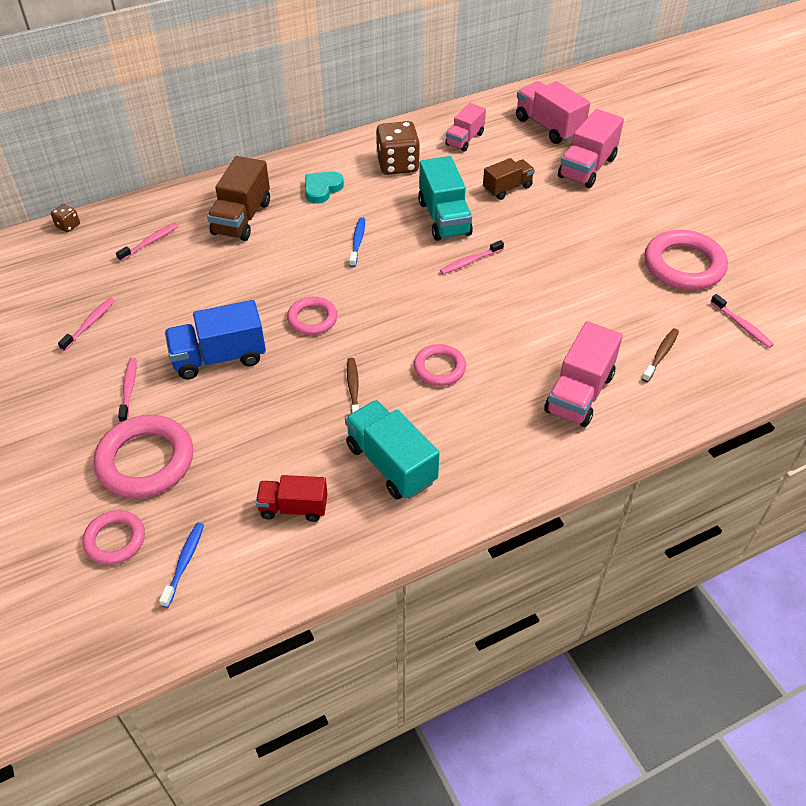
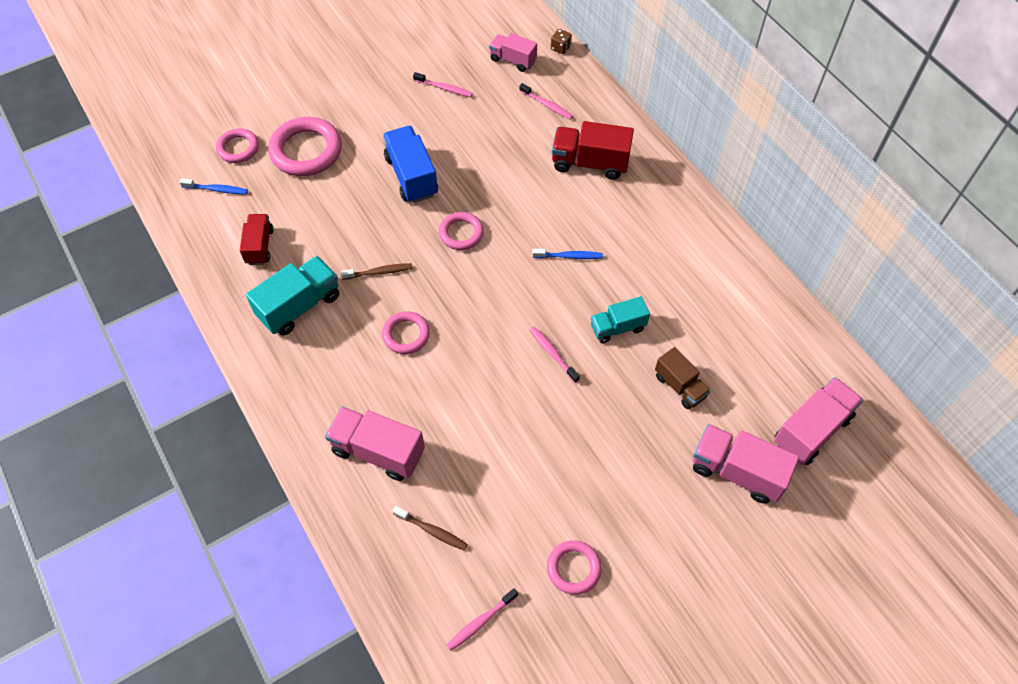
camera: 85 degrees right, 10 degrees up
(129, 389) = (376, 127): pink toothbrush -> none
(242, 218) = (590, 163): brown truck -> red truck
(322, 189) = (645, 219): turquoise heart -> none
(397, 165) = (700, 280): brown dice -> none
(444, 218) = (617, 328): turquoise truck -> turquoise truck, size x0.64
(464, 139) = (762, 341): pink truck -> pink truck (513, 60)
(683, 265) = (573, 568): pink ring -> pink ring, size x0.58

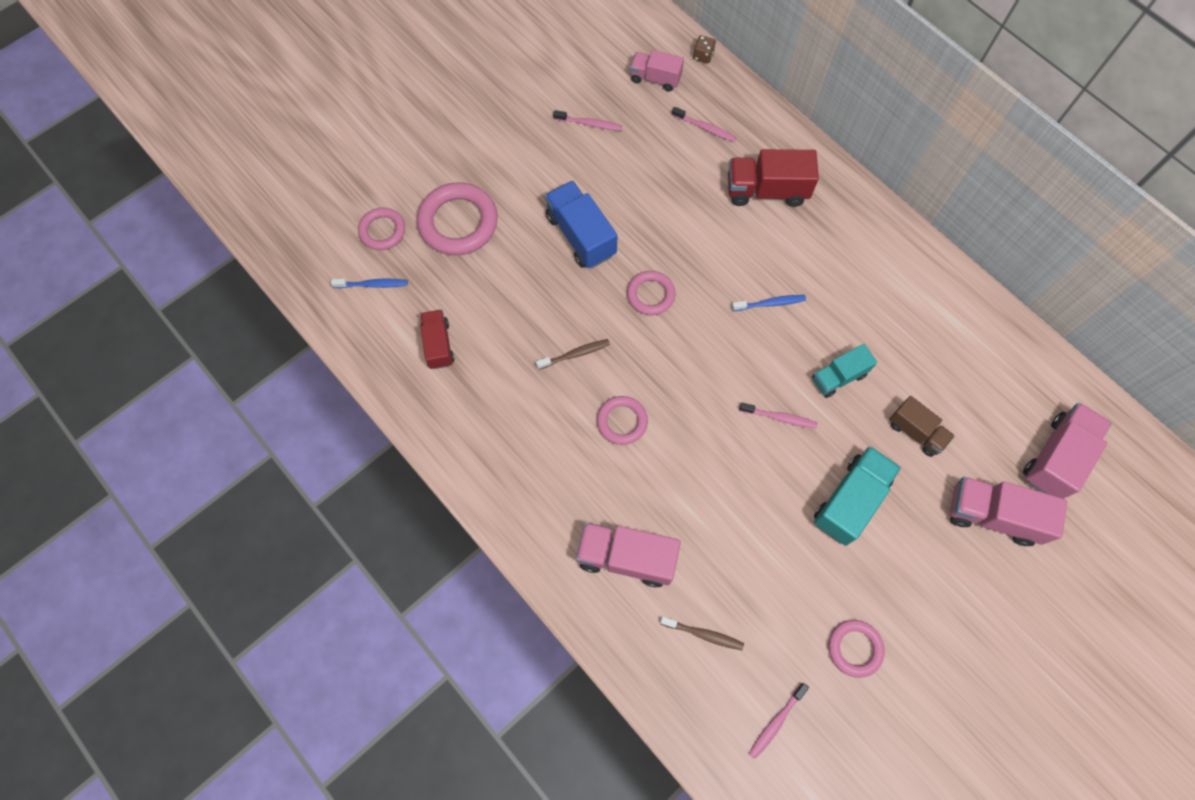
camera: 10 degrees left, 10 degrees up
(299, 306) = (500, 407): turquoise truck -> turquoise truck (850, 501)
(553, 354) = (779, 417): pink toothbrush -> pink toothbrush turned 150 degrees clockwise

